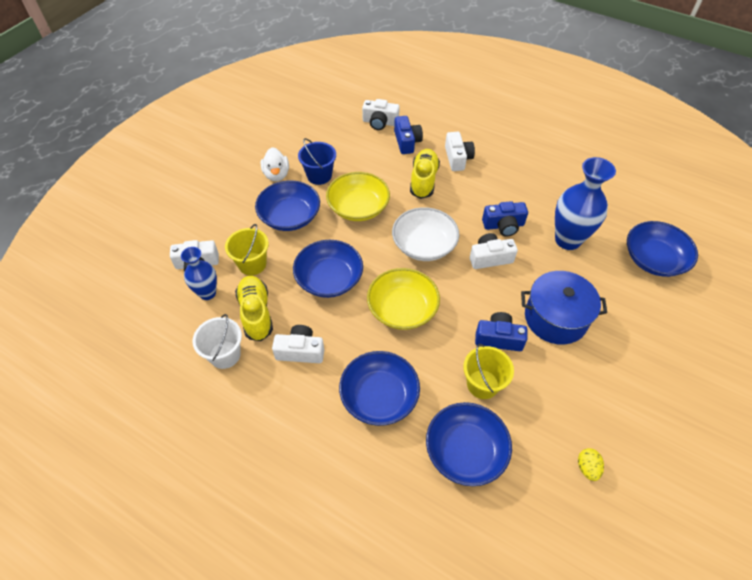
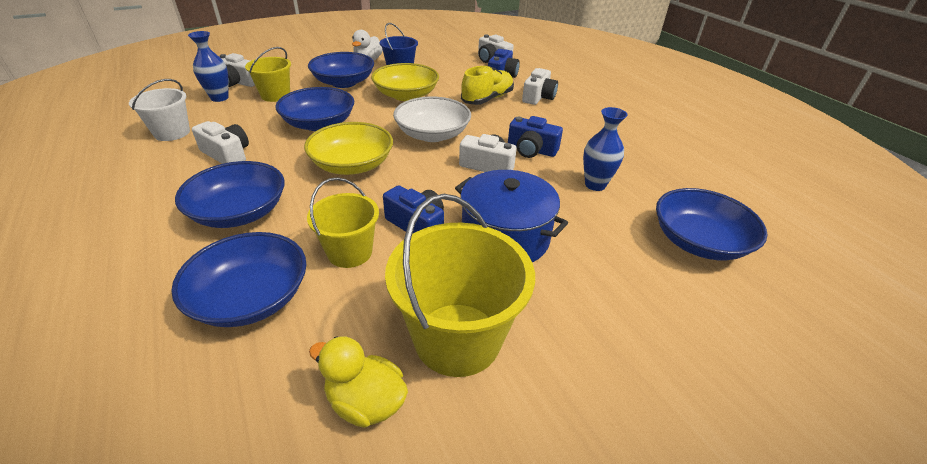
camera: 30 degrees right, 15 degrees down
(256, 313) = (233, 120): yellow shoe -> none
(567, 240) = (595, 185): blue vase -> blue vase, size x0.61
(587, 468) = (366, 402): yellow egg -> yellow duck
(593, 404) = (457, 338): none -> yellow bucket

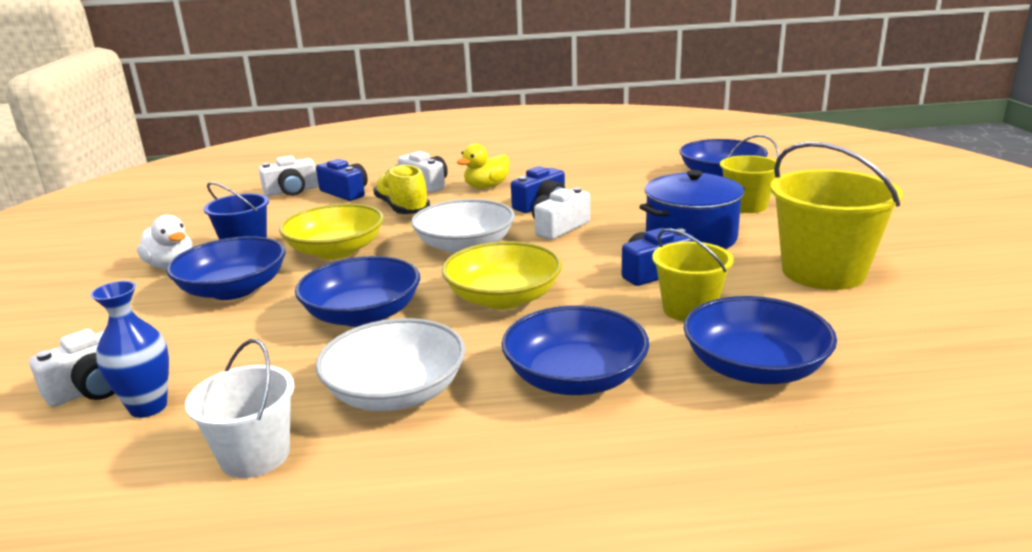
camera: 65 degrees left, 15 degrees down
(227, 154) = (396, 392): white camera -> white bowl
(275, 95) = (211, 349): yellow bucket -> yellow bucket (746, 206)
(366, 402) = (895, 314): yellow duck -> yellow duck (486, 187)
(595, 185) = (623, 192): blue vase -> none

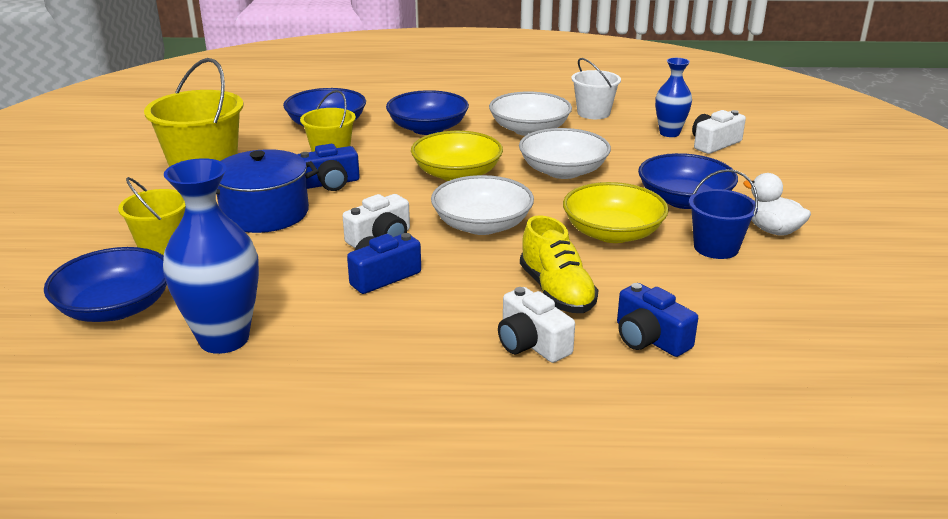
camera: 175 degrees left, 5 degrees up
(291, 191) = (739, 354): white camera -> none
(363, 315) = (563, 171): blue bowl -> white bowl
(486, 187) = (442, 325): yellow duck -> none
(627, 171) = (224, 339): none -> blue vase

